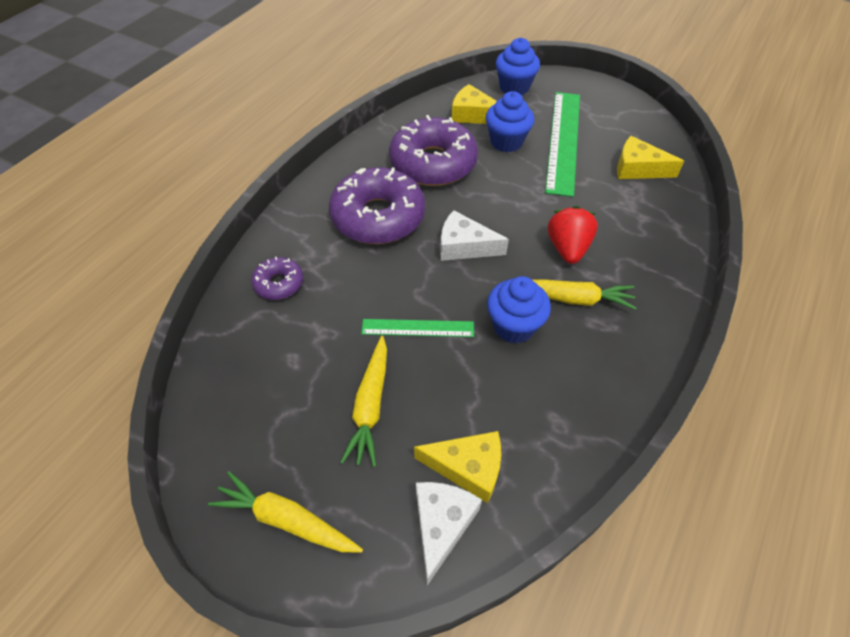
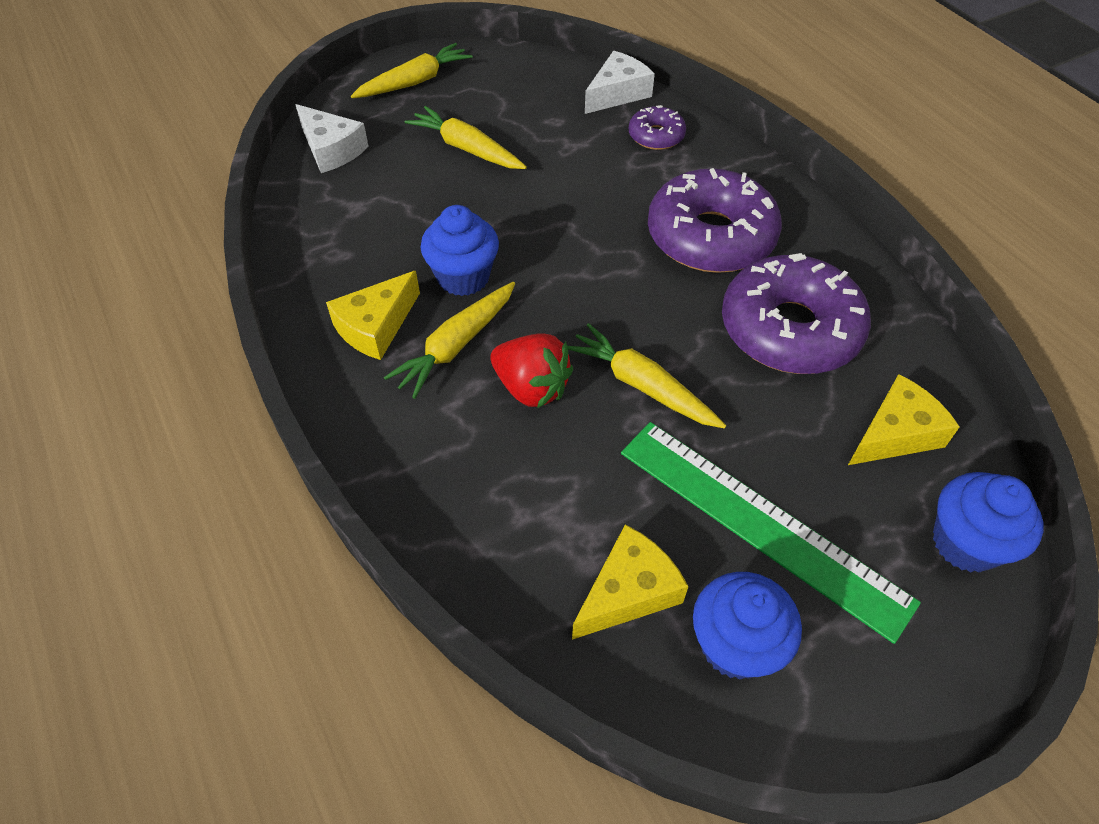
camera: 120 degrees right, 0 degrees up
(418, 328) = (522, 207): green ruler -> none
(464, 246) = (608, 290): white cheese -> white cheese (617, 93)
(468, 468) = (358, 181): yellow cheese -> yellow cheese (376, 326)
(506, 142) = (798, 441): blue cupcake -> blue cupcake (735, 645)
(523, 204) = (642, 385): none -> yellow carrot

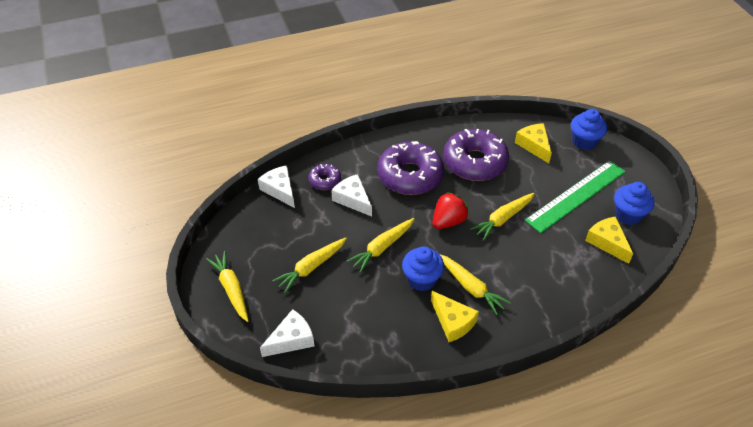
camera: 80 degrees left, 5 degrees down
(524, 220) = (382, 248): none -> yellow carrot
(531, 388) = (501, 260): red strawberry -> red strawberry (448, 221)
(624, 173) = (353, 199): none -> white cheese

